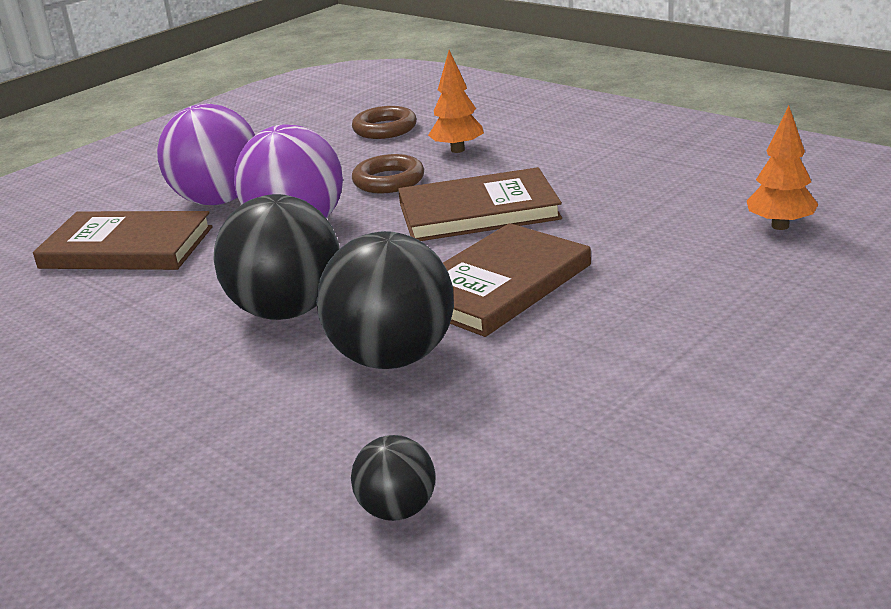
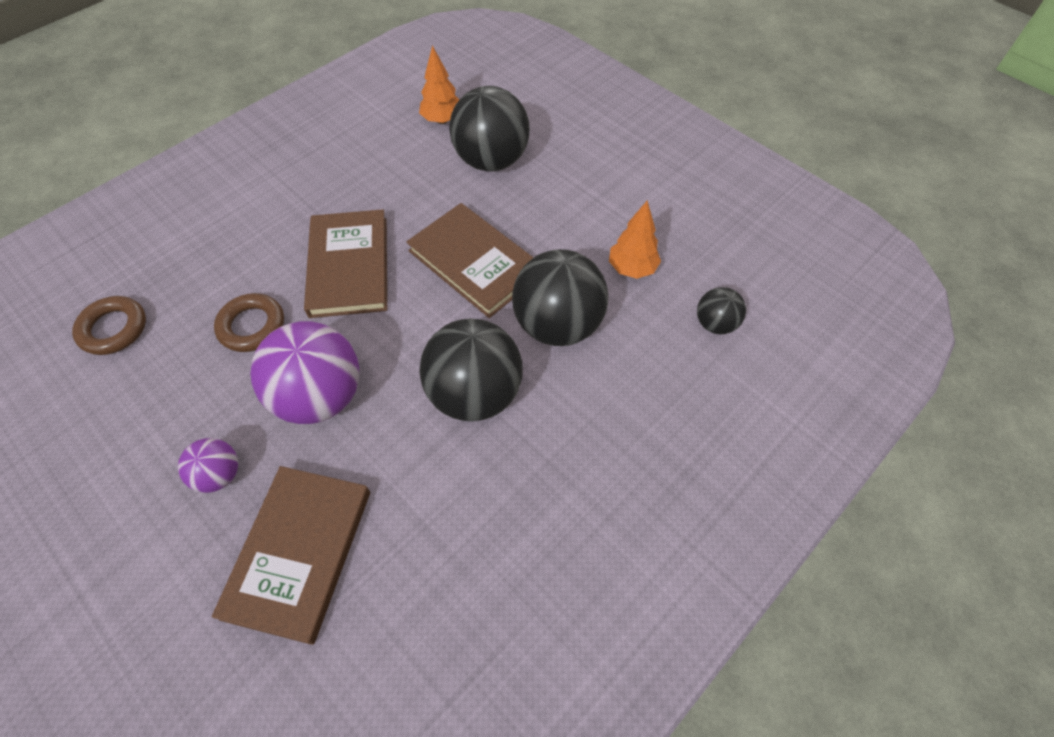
camera: 90 degrees left, 30 degrees up
(218, 200) = (219, 475): purple ball -> purple ball, size x0.51
(457, 150) = (210, 273): orange tree -> orange tree (631, 269)
(710, 272) = (491, 161): none -> black ball

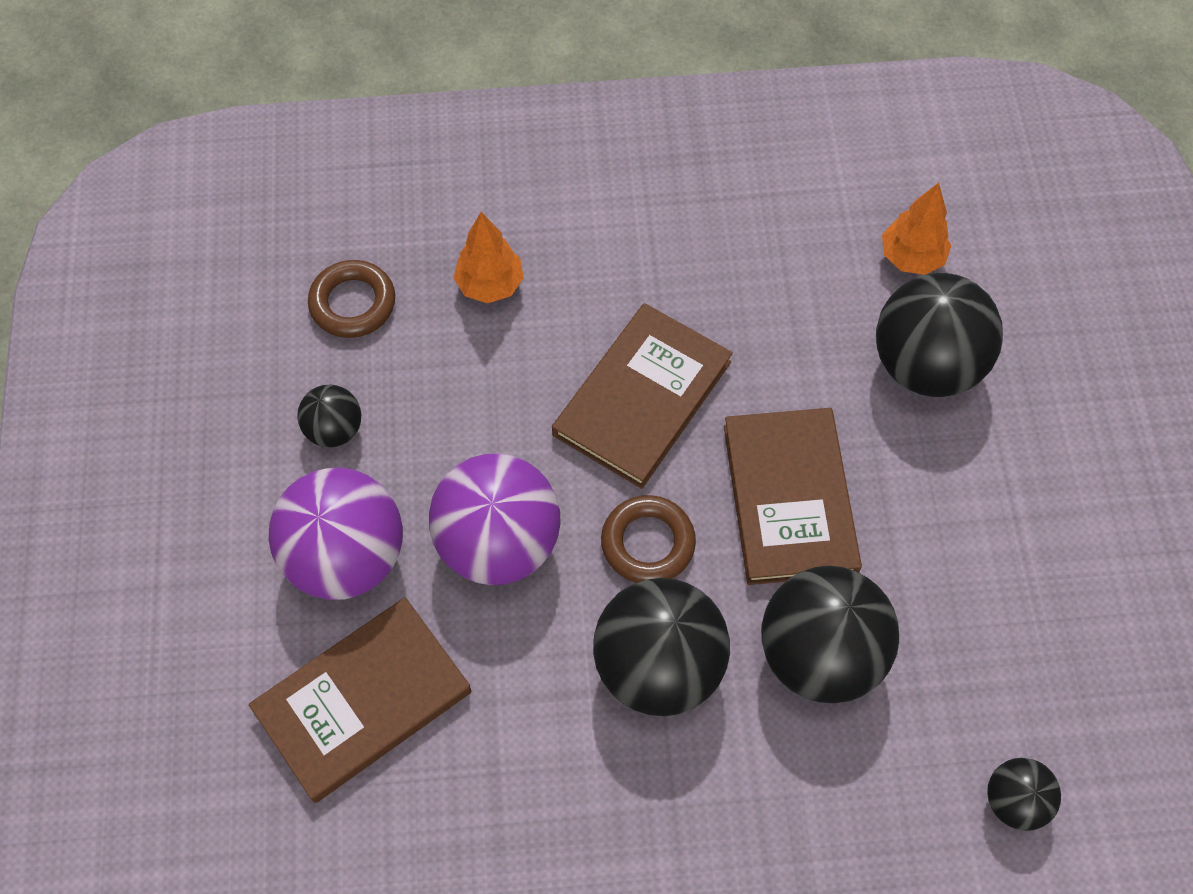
camera: 40 degrees right, 5 degrees up
(154, 407) = (334, 429): none -> black ball
(219, 475) = (346, 557): purple ball -> purple ball, size x1.97
(252, 326) = (488, 402): brown ring -> brown ring (648, 543)
(631, 269) = (975, 649): orange tree -> orange tree (490, 285)

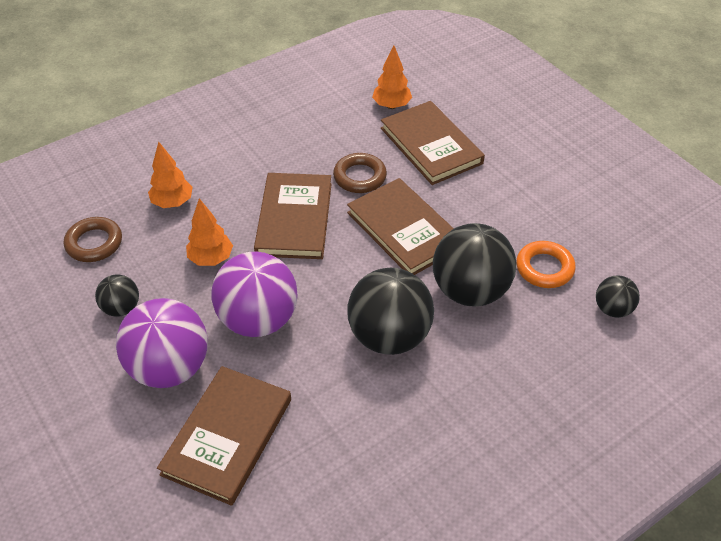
camera: 30 degrees left, 15 degrees down
(491, 409) = (211, 259): none -> orange tree
(648, 543) = (343, 282): brown ring -> brown ring (360, 177)
(926, 365) = (431, 145): black ball -> brown book
(958, 675) = (544, 268): none -> orange ring

